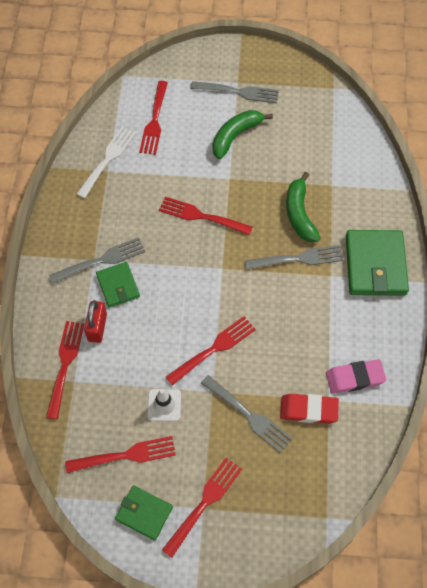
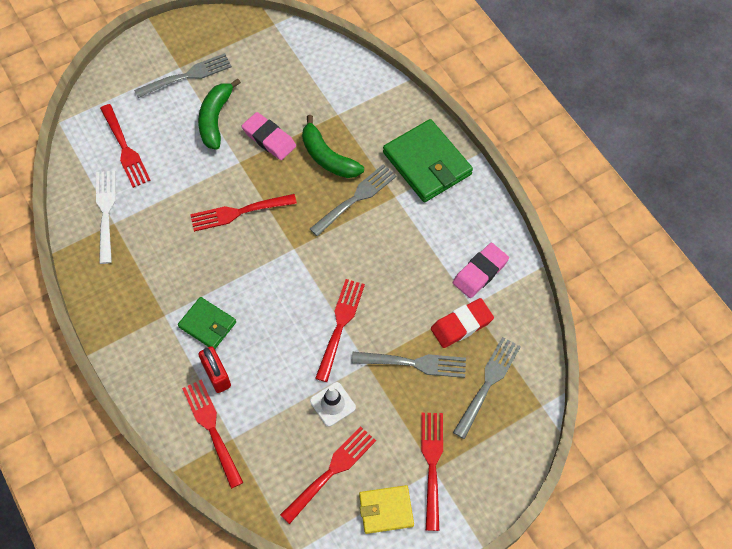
camera: 35 degrees left, 0 degrees up
(101, 260) = (173, 311): grey fork -> grey fork (488, 383)
(144, 513) = (386, 510): green wallet -> yellow wallet
(265, 174) = (269, 139): none -> pink eraser

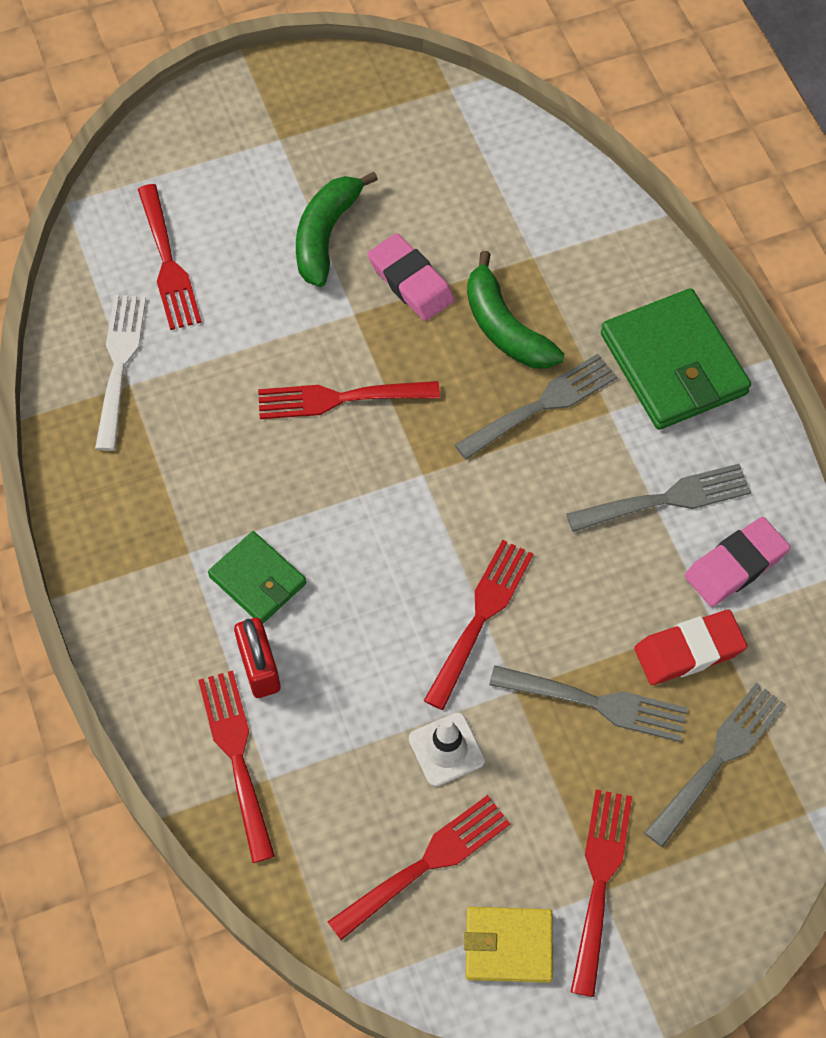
camera: 10 degrees right, 0 degrees up
(187, 76) = (291, 155): grey fork -> grey fork (666, 499)

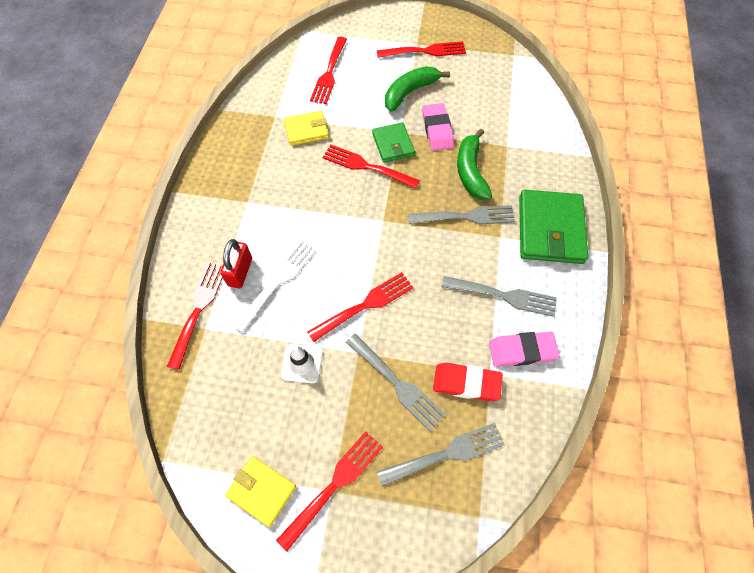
camera: 30 degrees right, 0 degrees up
(119, 364) = (277, 105): white fork -> white fork (278, 282)
(200, 384) = (306, 130): none -> yellow wallet
(257, 580) = (269, 230): green wallet -> green wallet (393, 144)
(426, 864) = (250, 418): red fork -> red fork (425, 51)

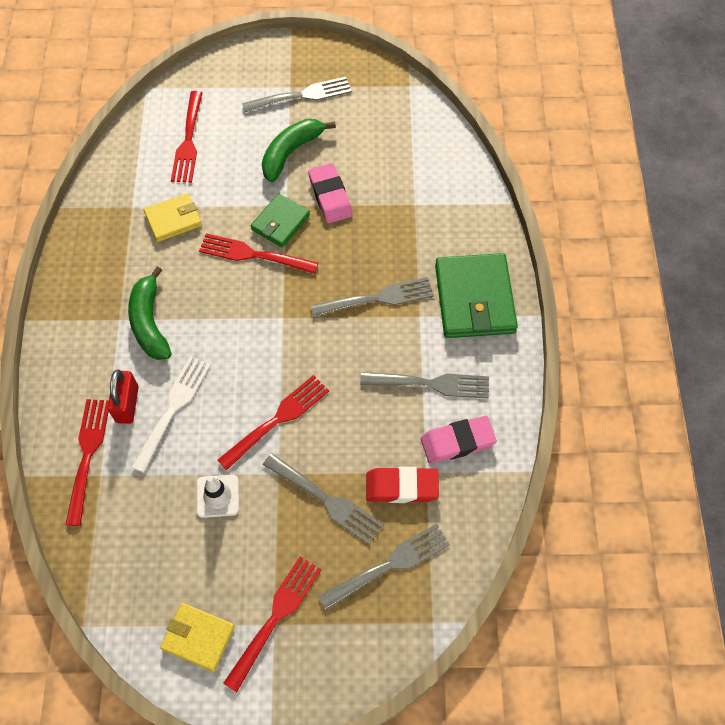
camera: 10 degrees left, 0 degrees up
(393, 144) = (280, 222): green wallet -> green wallet turned 60 degrees clockwise
(425, 51) = (301, 96): red fork -> grey fork
(470, 171) = (376, 242): green banana -> green banana (149, 322)

